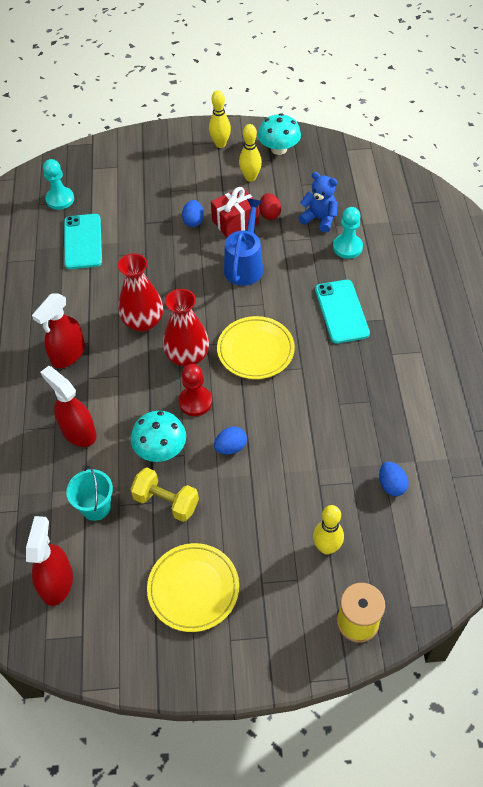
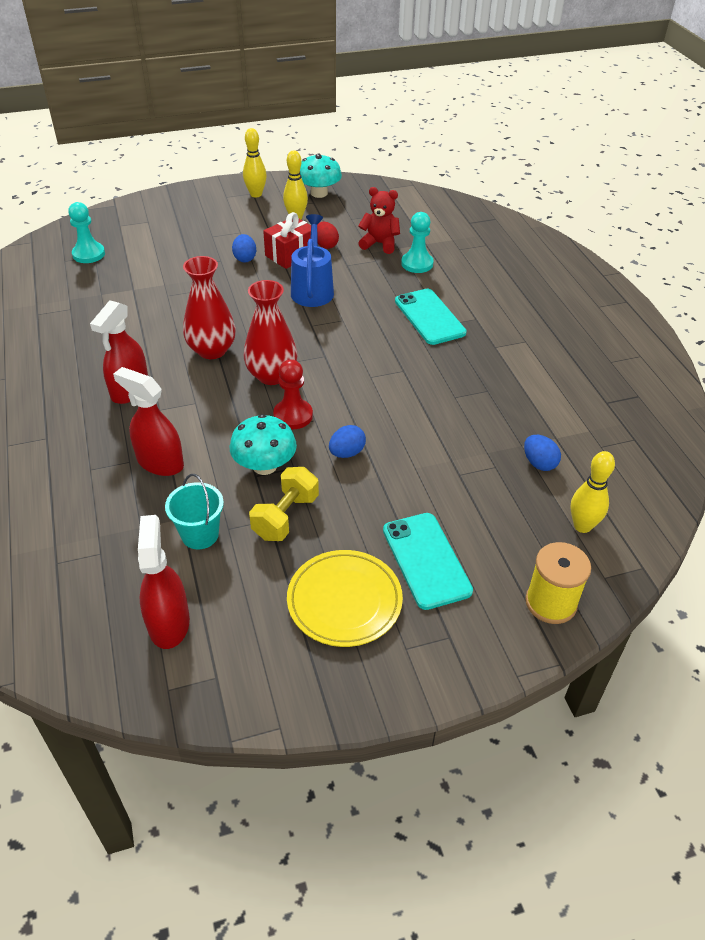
camera: 15 degrees left, 10 degrees down
(83, 241) = (123, 287): turquoise phone -> turquoise phone (426, 560)
(166, 502) = (285, 517): yellow dumbbell -> yellow dumbbell turned 75 degrees counterclockwise
(255, 350) = (347, 361): yellow plate -> none
(319, 219) = (379, 244): blue teddy bear -> red teddy bear
(326, 547) = (488, 533): yellow bowling pin -> yellow bowling pin (582, 526)

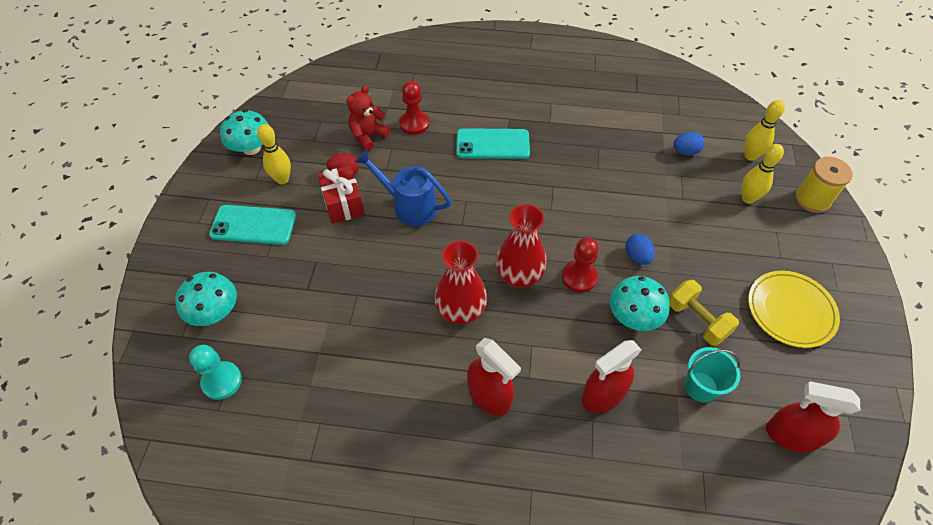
camera: 65 degrees left, 10 degrees up
(147, 231) = (215, 312): none -> turquoise mushroom
(245, 258) = (326, 241): blue egg -> none
(256, 194) = (214, 196): yellow bowling pin -> yellow bowling pin (748, 198)
(417, 264) = (414, 124): turquoise pawn -> red pawn
(426, 560) = (762, 249): turquoise phone -> turquoise phone (253, 225)

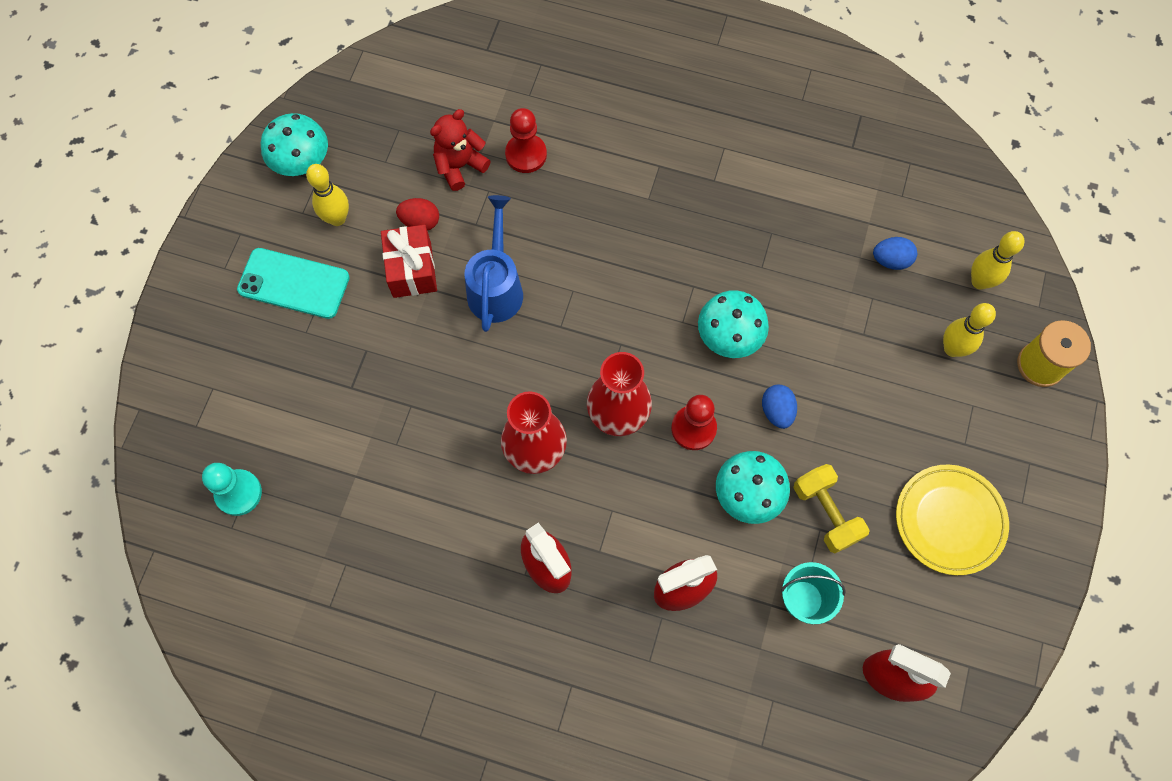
camera: 10 degrees right, 15 degrees up
(215, 312) = (236, 400): turquoise mushroom -> turquoise mushroom (729, 336)
(409, 206) = (496, 286): blue watering can -> blue watering can turned 60 degrees clockwise
(492, 144) = (627, 206): turquoise phone -> none

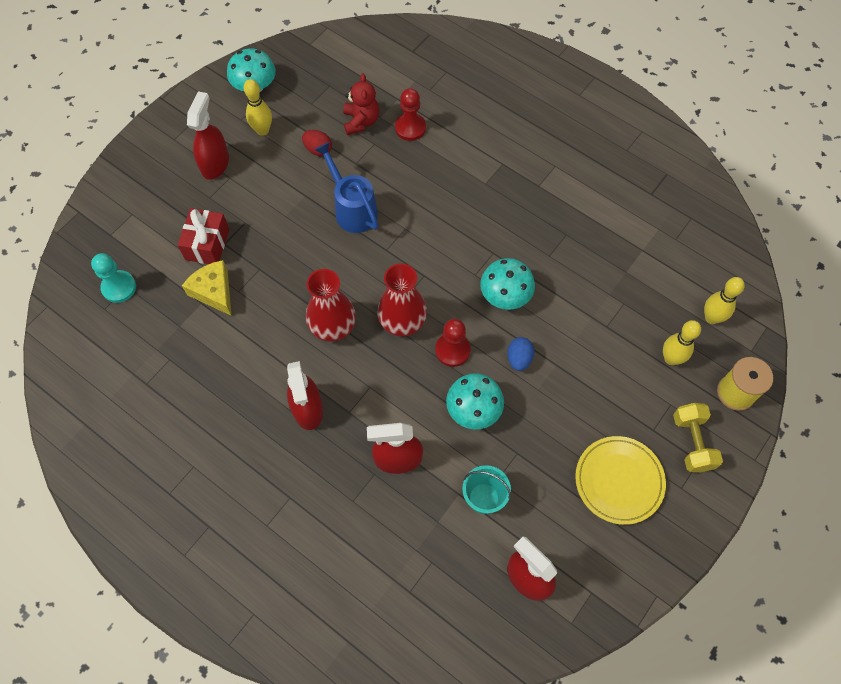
camera: 20 degrees right, 5 degrees down
(293, 284) = (215, 163): turquoise phone -> red spray bottle
(365, 456) = (214, 291): none -> yellow cheese
(412, 269) = (299, 179): red gift -> red gift (207, 244)
(460, 166) = (361, 121): red teddy bear -> red teddy bear turned 105 degrees clockwise
(496, 286) = (352, 209): blue watering can -> blue watering can turned 60 degrees counterclockwise
(826, 513) = (526, 443): yellow dumbbell -> yellow dumbbell (692, 442)
(891, 260) = (648, 281): blue egg -> none

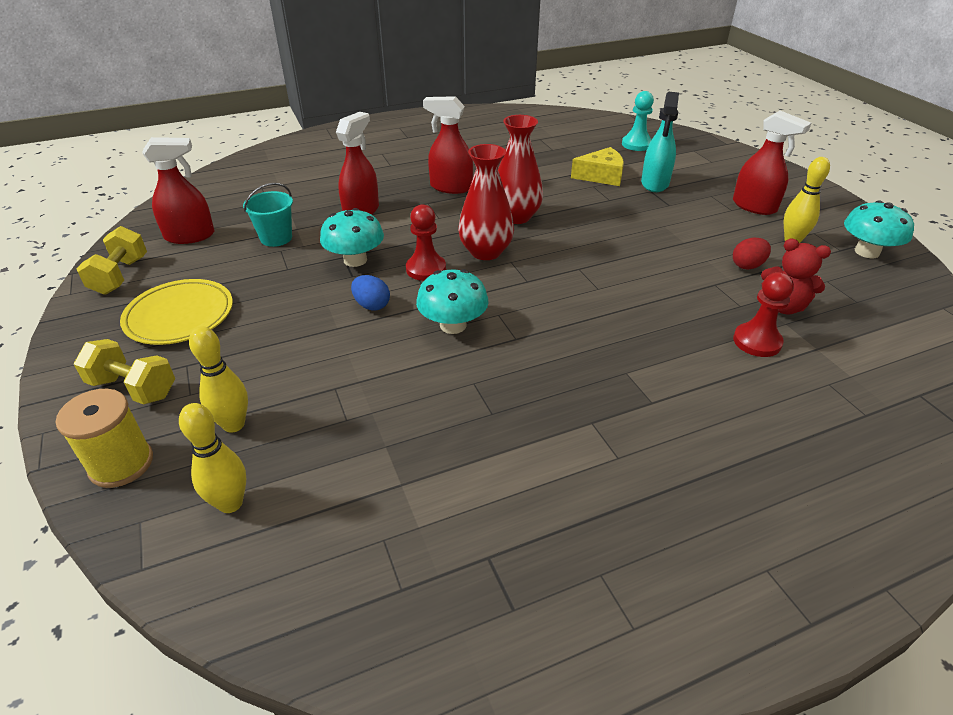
camera: 120 degrees right, 25 degrees down
(207, 244) = (655, 183): red gift -> turquoise spray bottle
(352, 209) = (648, 263): blue watering can -> none
(613, 578) = (120, 276): none -> yellow dumbbell

